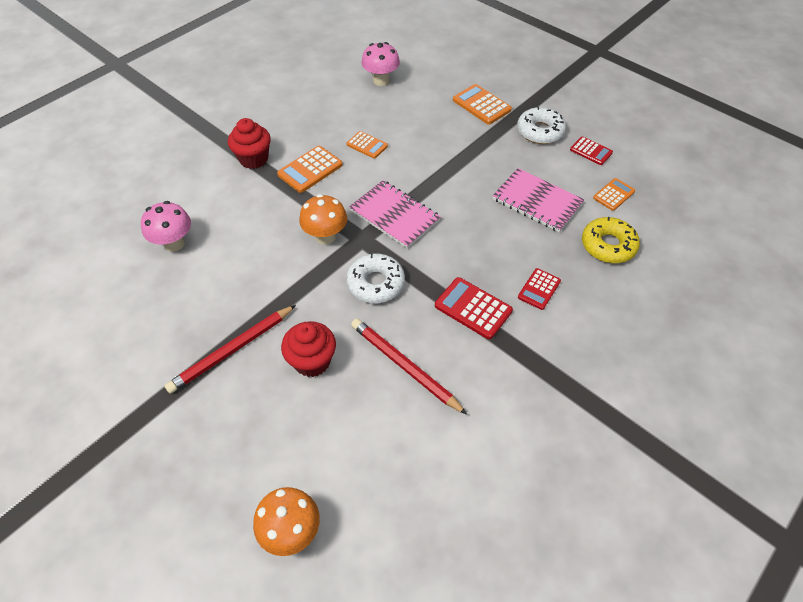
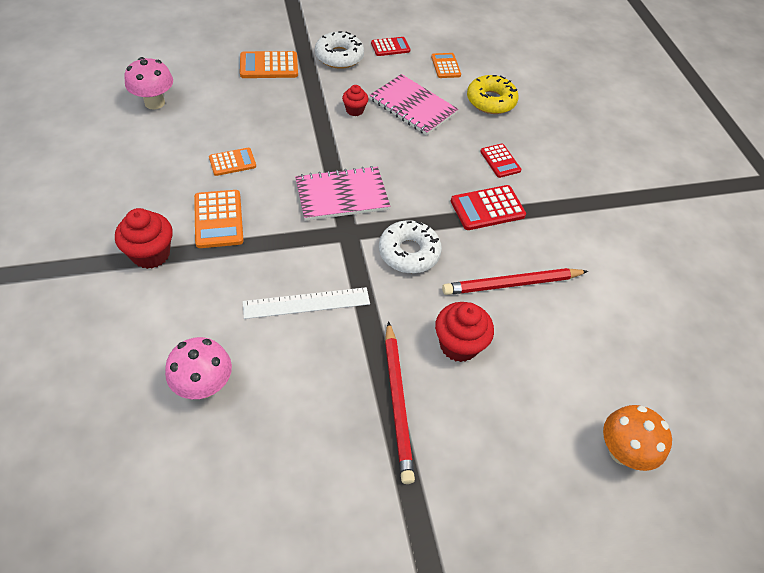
camera: 60 degrees left, 0 degrees up
(278, 253) = (306, 303): none -> white ruler
(325, 236) = (320, 256): orange mushroom -> none
(491, 173) = (354, 110): none -> red cupcake
(537, 202) = (412, 106): pink notebook -> pink notebook turned 60 degrees clockwise

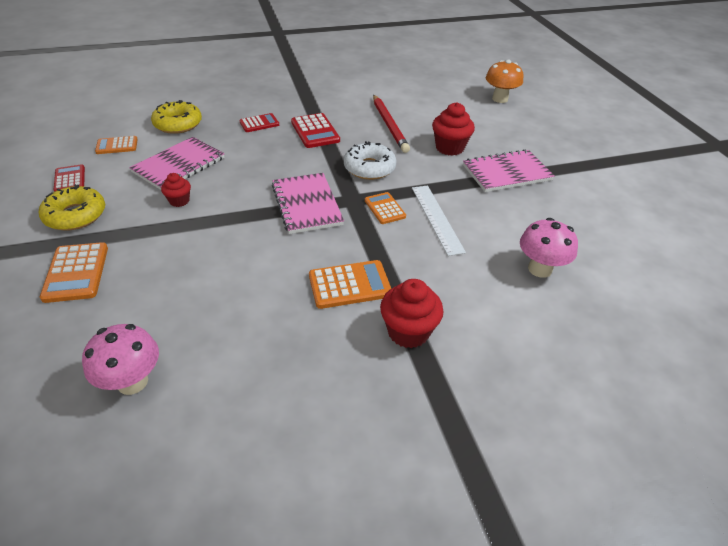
camera: 90 degrees left, 10 degrees down
(232, 162) = (260, 285): orange calculator -> orange calculator (384, 208)
(339, 56) = (75, 215): white donut -> yellow donut
(397, 402) = (506, 173): red pencil -> pink notebook

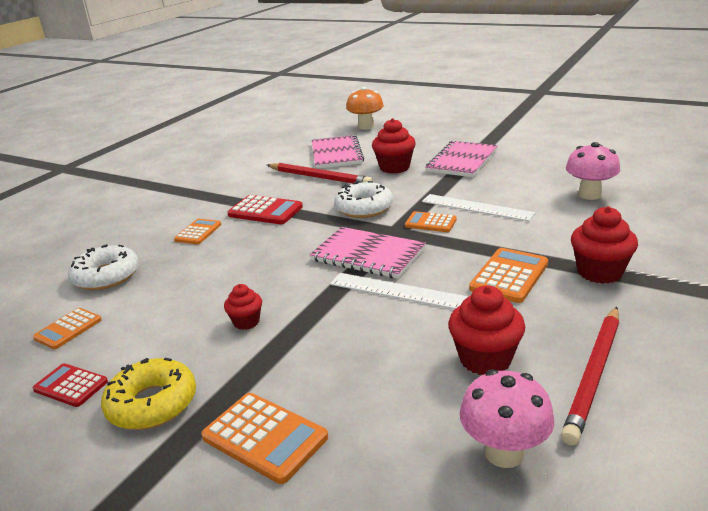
camera: 40 degrees left, 15 degrees down
(178, 124) = (106, 276): yellow donut -> white donut
(179, 165) = (183, 301): pink notebook -> pink notebook (336, 154)
(228, 324) = (485, 359): none -> red cupcake
(257, 389) = (594, 374): none -> red pencil
(259, 123) = (198, 232): red calculator -> orange calculator
(274, 241) = (396, 291): none -> white ruler

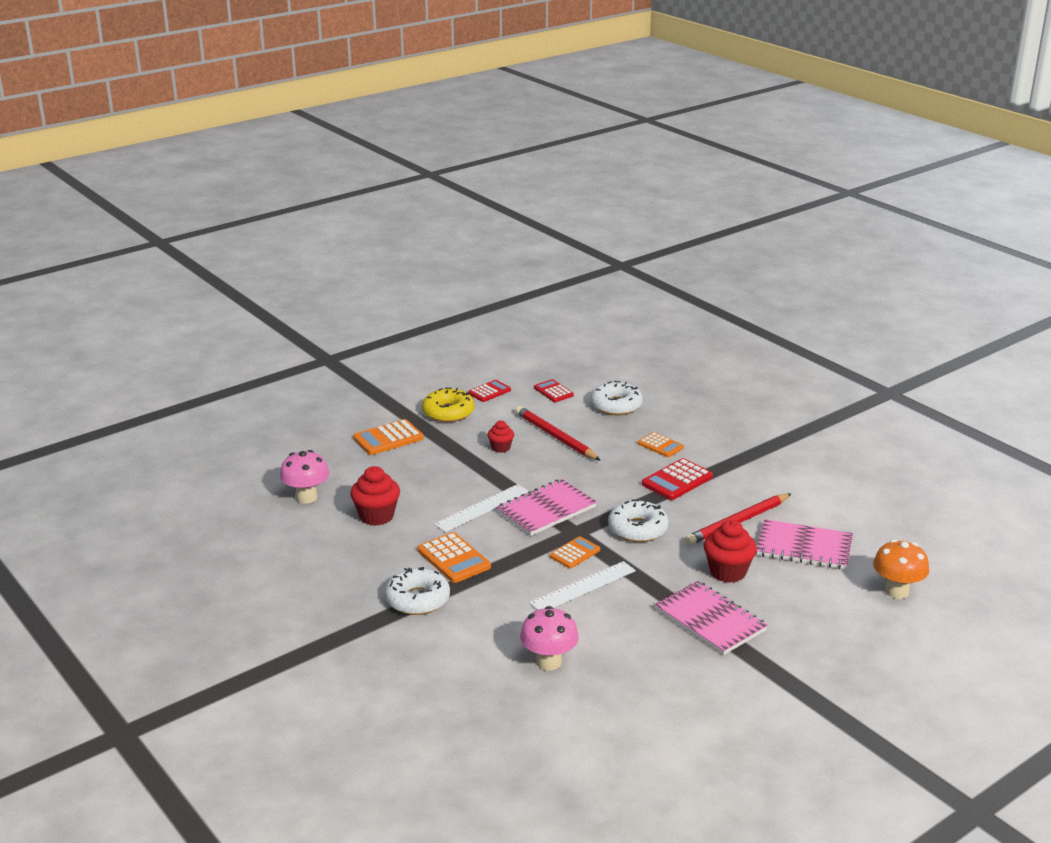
camera: 110 degrees right, 0 degrees up
(68, 329) = (553, 391): orange calculator -> red calculator
(594, 374) = (325, 546): red pencil -> red pencil (555, 437)
(599, 272) = (417, 599): red cupcake -> white donut

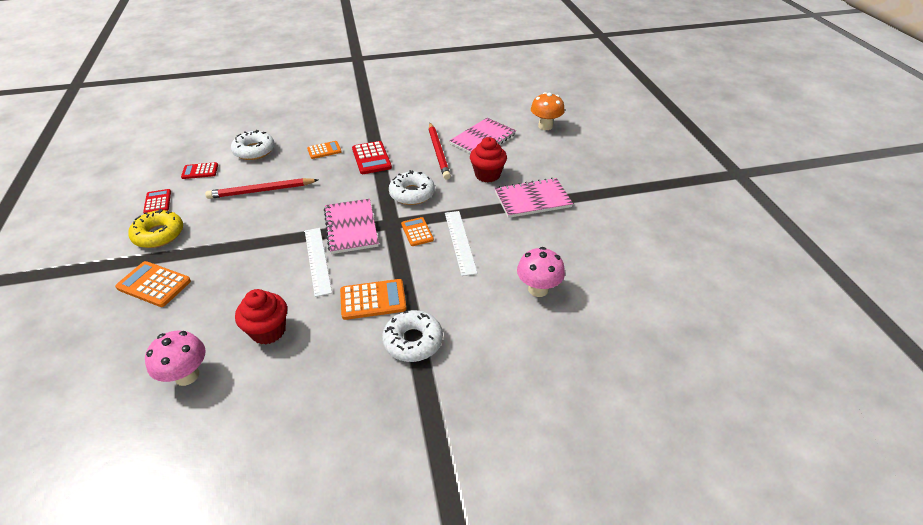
camera: 65 degrees left, 15 degrees up
(388, 438) = (154, 284): orange calculator -> orange calculator turned 120 degrees clockwise
(501, 448) = (245, 223): red cupcake -> none

